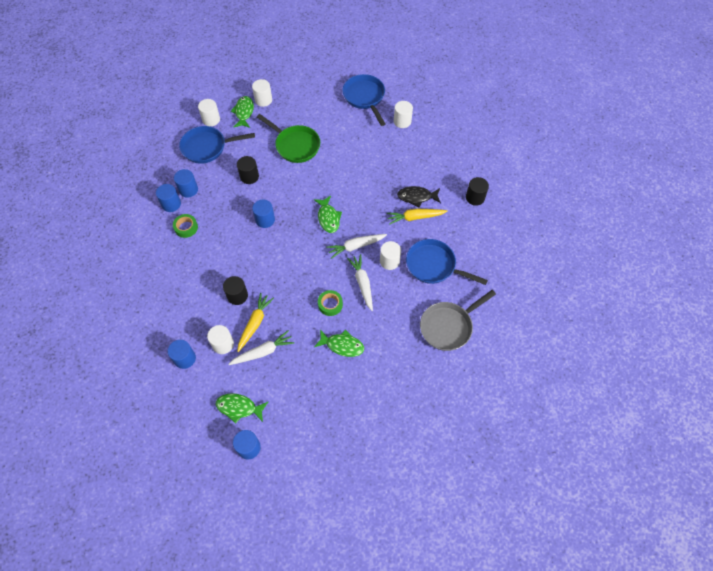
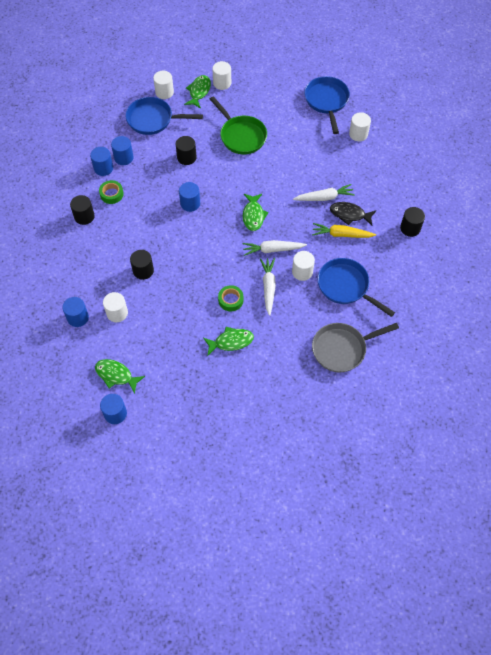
camera: 15 degrees right, 0 degrees up
(165, 255) = (84, 216): none -> black cylinder
(255, 323) = (152, 301): yellow carrot -> none
(263, 352) = (153, 329): white carrot -> white carrot (324, 197)
(342, 345) = (231, 341): green fish -> green fish turned 45 degrees counterclockwise

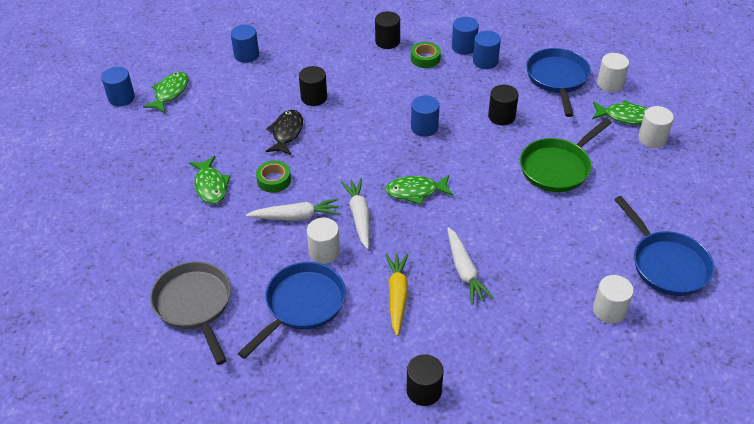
camera: 85 degrees right, 15 degrees down
(117, 313) = (253, 83): white cylinder -> none
(327, 101) = (666, 264): blue pan -> blue pan turned 75 degrees clockwise
(349, 214) = (438, 304): black fish -> black fish (286, 133)

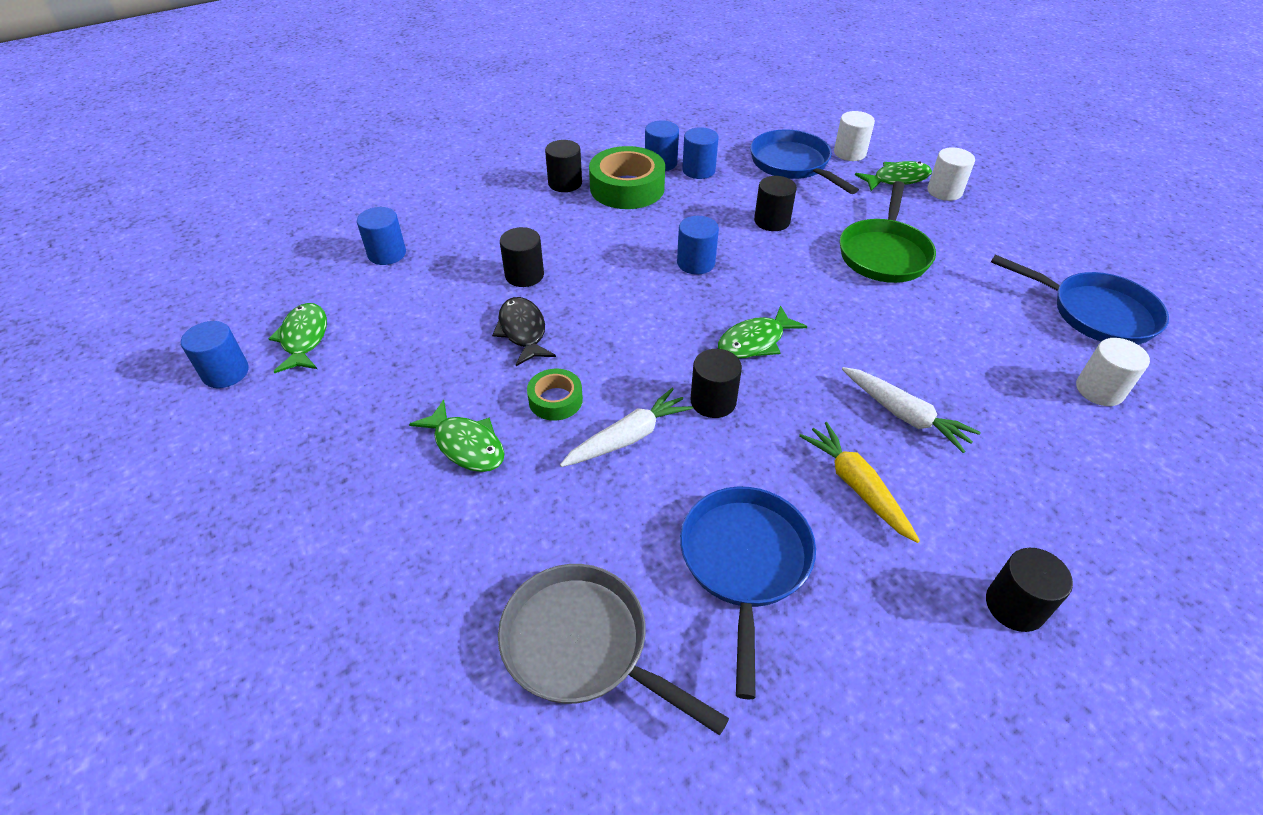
camera: 30 degrees left, 0 degrees up
(324, 252) = (709, 469): white cylinder -> none
(359, 216) = (713, 401): white carrot -> black cylinder
(425, 58) = (627, 188): green tape -> green tape, size x1.86

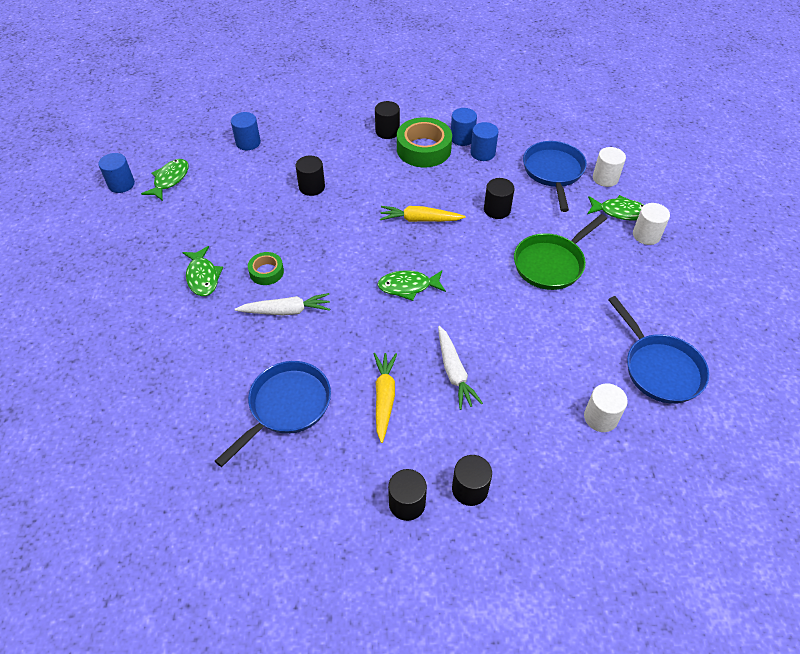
camera: 30 degrees right, 5 degrees up
(523, 331) = (282, 223): black fish -> none
(583, 645) = (177, 404): grey pan -> none
(696, 263) = (419, 220): blue cylinder -> yellow carrot
(713, 401) = (350, 312): black cylinder -> black cylinder (470, 489)

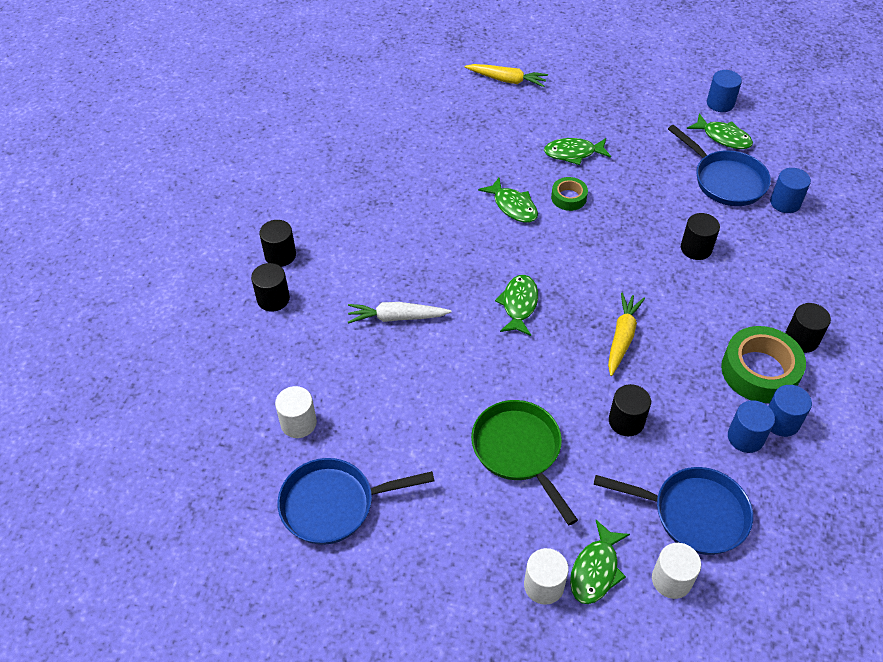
camera: 105 degrees right, 0 degrees up
(286, 311) = (513, 206): white carrot -> green fish
(286, 406) = (404, 194): blue pan -> blue pan (726, 180)
(384, 398) = (387, 260): yellow carrot -> yellow carrot (507, 80)

